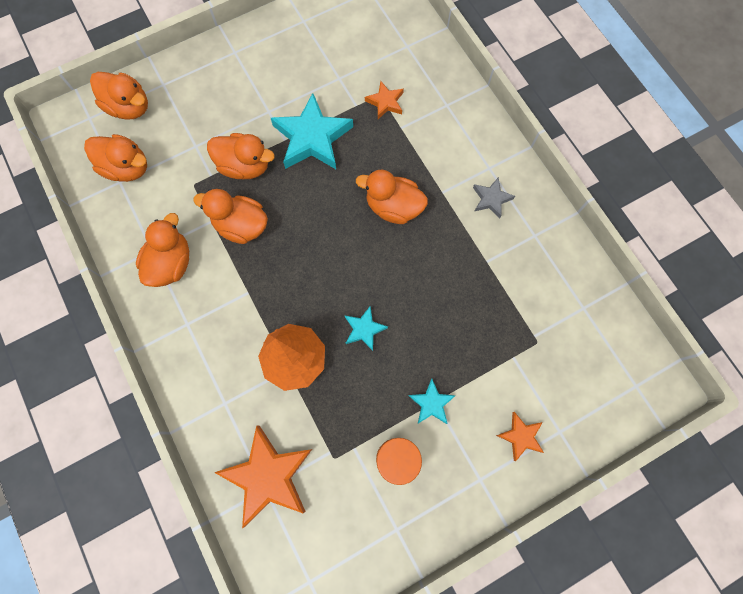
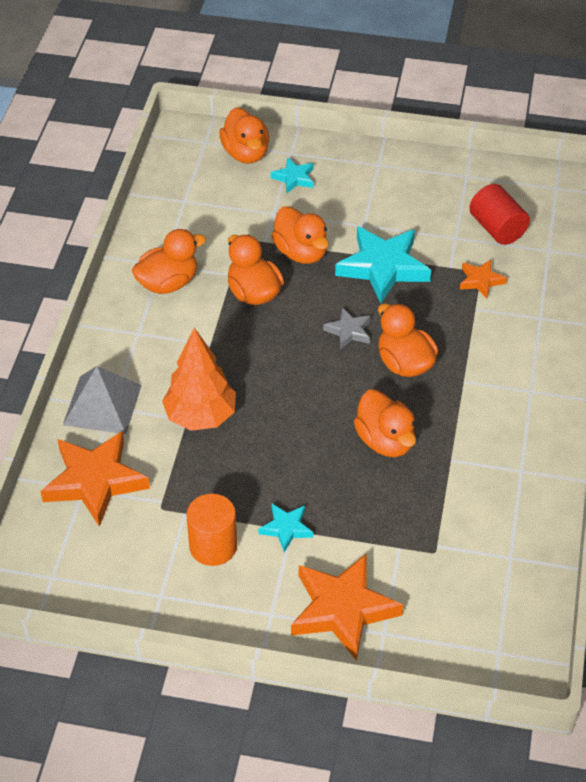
camera: 40 degrees right, 25 degrees down
(127, 168) = (200, 195): orange duck -> orange duck (385, 441)
(215, 406) = (102, 404): none -> grey pyramid
(360, 51) = (497, 228): none -> red cylinder
(364, 329) = (283, 435): turquoise star -> turquoise star (294, 178)
(491, 199) = (507, 415): grey star -> grey star (349, 331)
(520, 436) = (342, 609): orange star -> orange star, size x1.99

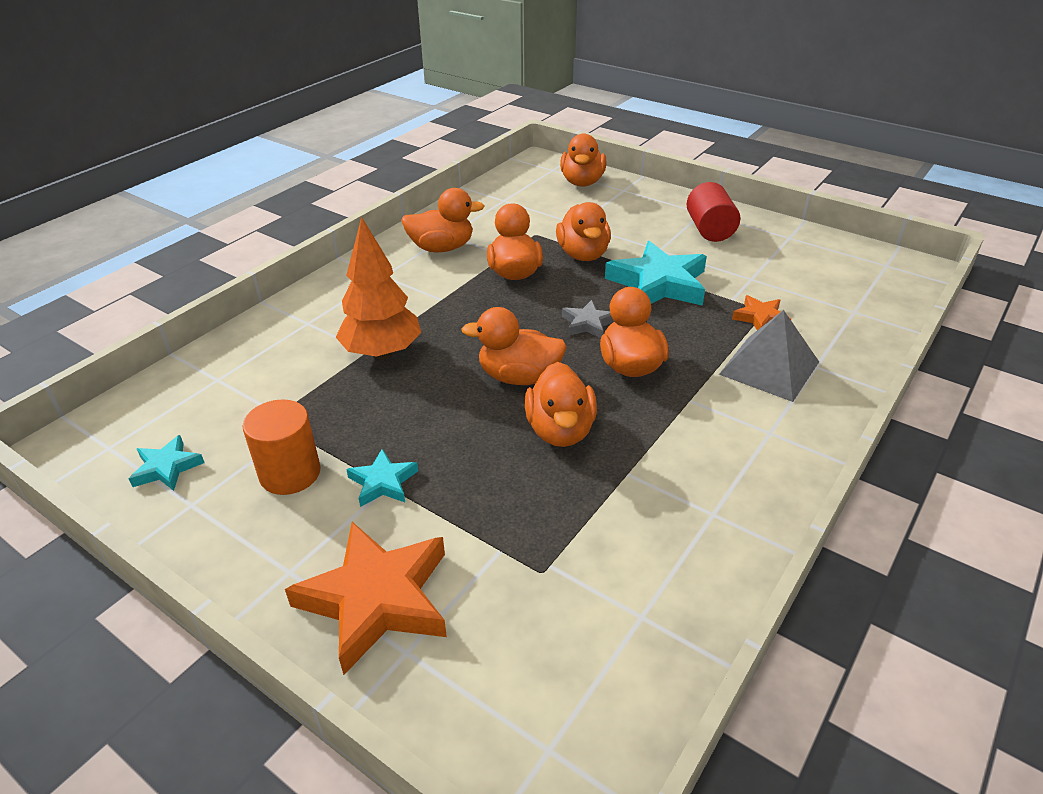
camera: 25 degrees right, 10 degrees down
(95, 481) = (233, 376): orange star -> none
(102, 404) = (301, 318): grey pyramid -> grey pyramid (769, 367)
(294, 178) = (614, 205): turquoise star -> turquoise star (167, 467)
(326, 403) = (519, 377): none -> orange duck
(497, 228) = (802, 281): red cylinder -> red cylinder (709, 230)

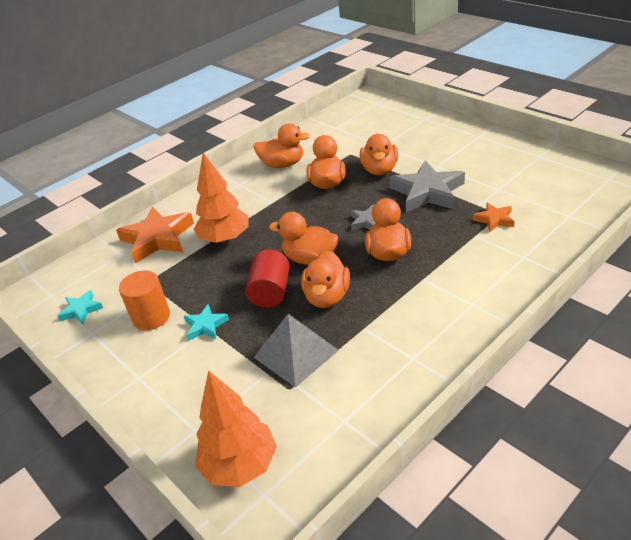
camera: 15 degrees right, 0 degrees up
(376, 599) = (184, 398): orange star -> orange star (157, 238)
(497, 704) = (240, 465): none -> orange tree
(582, 182) = (395, 113): orange duck -> none
(658, 283) = (427, 192): turquoise star -> grey star
(709, 230) = (479, 150): red cylinder -> red cylinder (271, 292)
(769, 367) = (488, 257): grey pyramid -> grey pyramid (296, 353)

